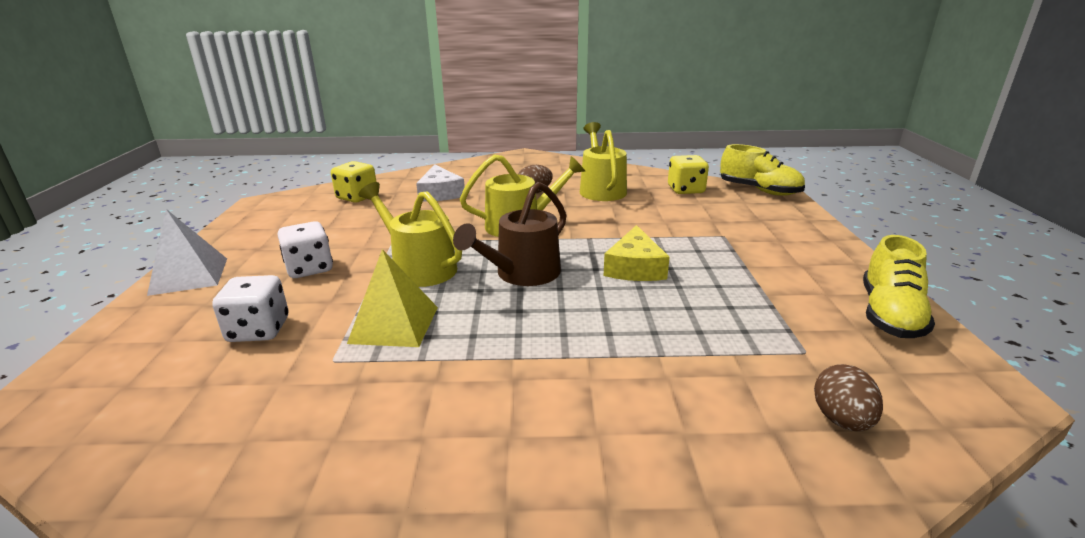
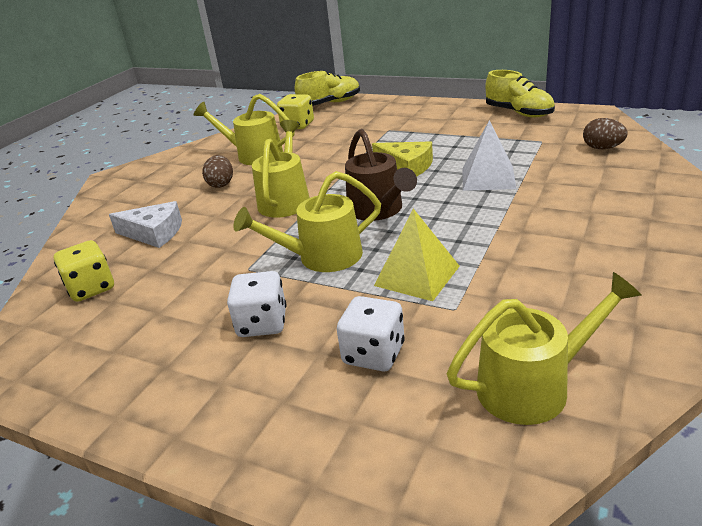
camera: 60 degrees left, 5 degrees up
(187, 439) = (534, 386): none -> yellow watering can
(189, 276) = (191, 422): white pyramid -> white pyramid (488, 178)

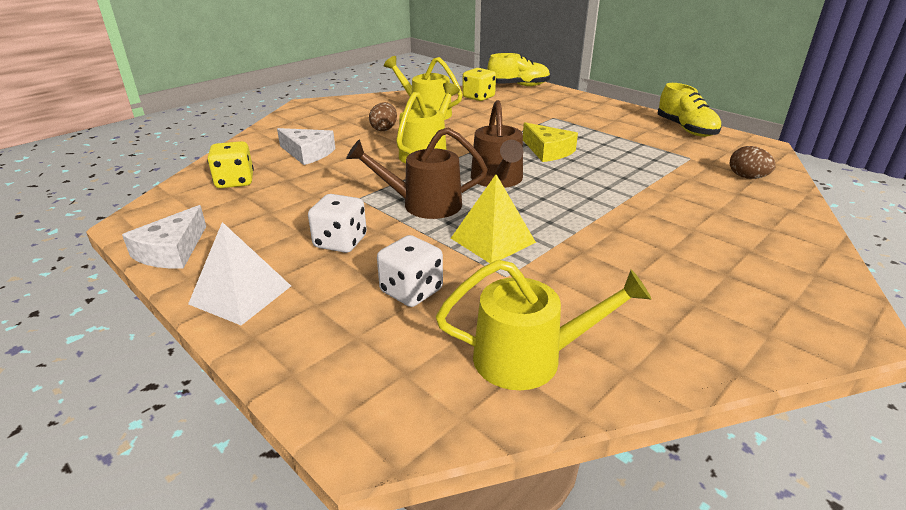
camera: 15 degrees right, 0 degrees up
(74, 391) = (172, 251): none -> white cheese
(321, 257) = (423, 205): yellow watering can -> brown watering can
(488, 178) = (615, 177): white pyramid -> white pyramid (240, 294)

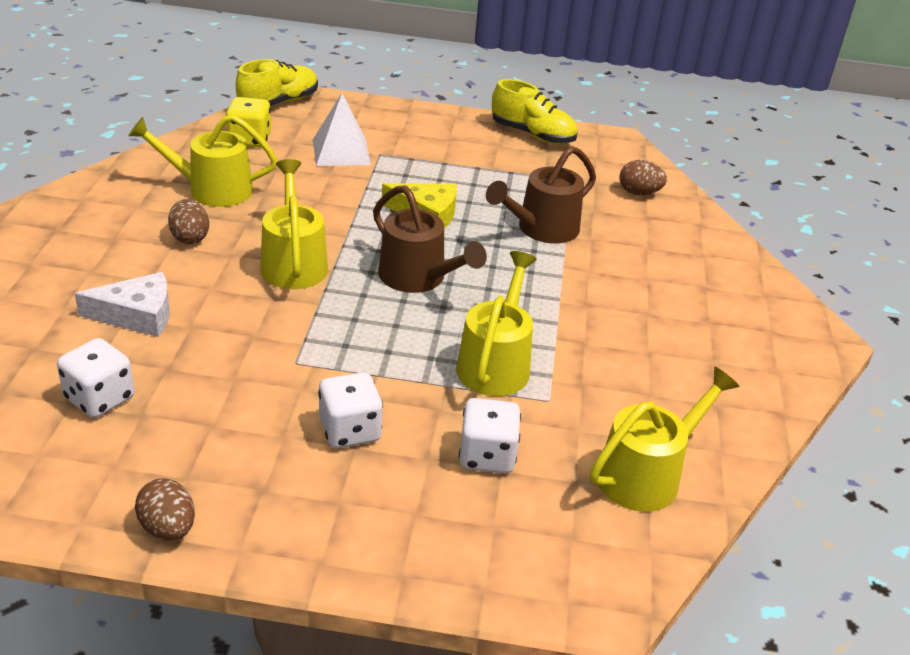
camera: 40 degrees left, 5 degrees up
(172, 251) = (168, 528): white cheese -> brown egg
(235, 181) = (99, 398): yellow dice -> white dice
(240, 294) = (328, 540): white pyramid -> white pyramid (341, 152)
(423, 205) = (378, 344): brown watering can -> brown watering can (541, 229)
(492, 240) = (496, 363): yellow pyramid -> yellow watering can

